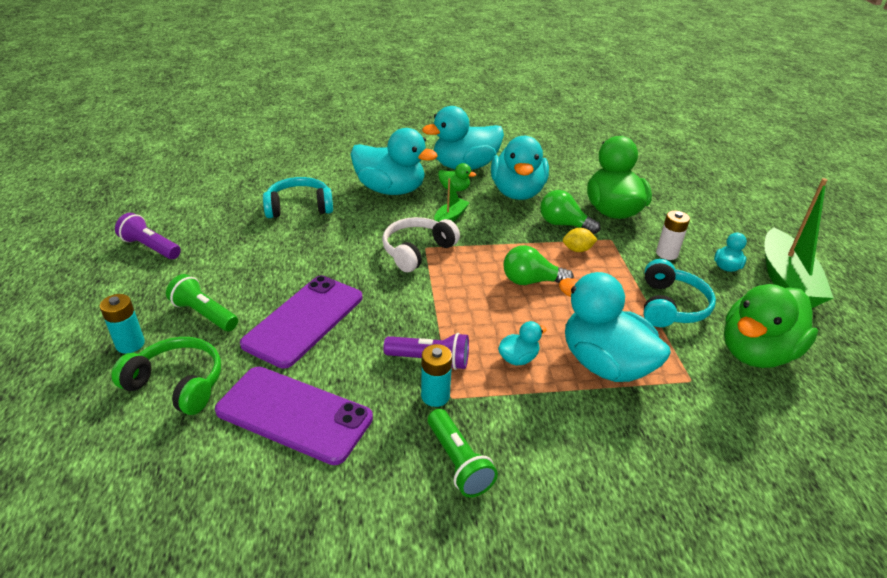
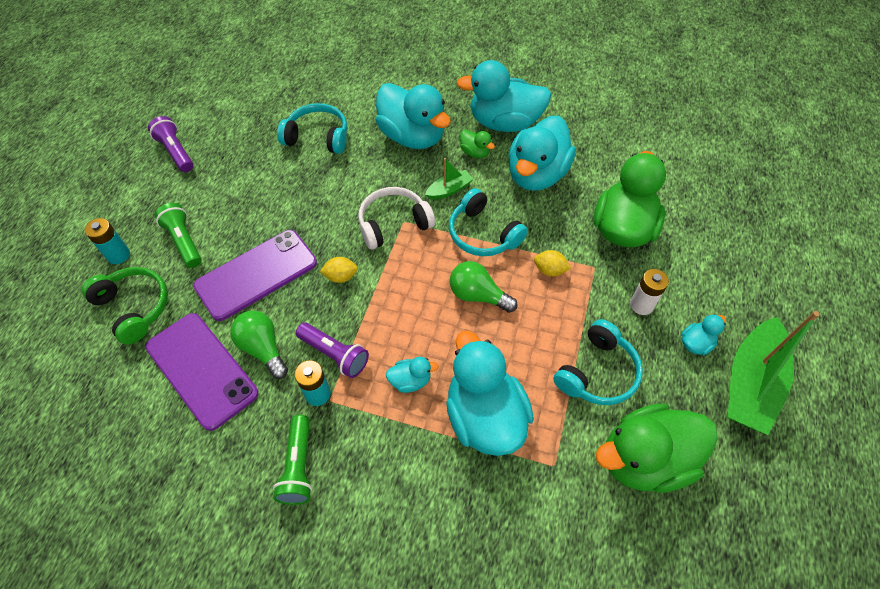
camera: 25 degrees right, 20 degrees up
(393, 300) = (341, 276): none -> yellow lemon
(502, 239) = (483, 234): none -> turquoise headphones
(563, 224) = (557, 232): green light bulb -> green light bulb (263, 348)

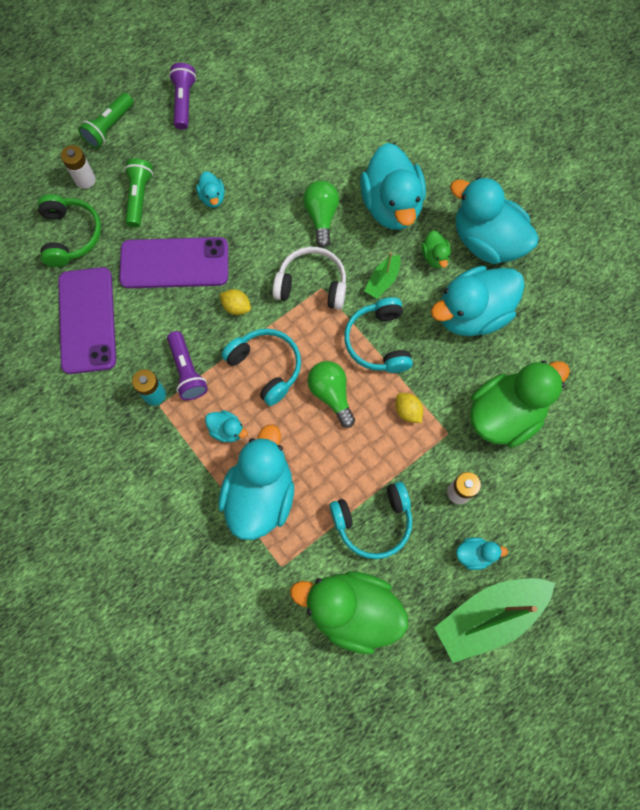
camera: 35 degrees right, 15 degrees up
(118, 255) = (85, 180): turquoise battery -> white battery
(254, 207) = (212, 197): none -> turquoise duck
(263, 348) = (139, 331): green light bulb -> green light bulb (321, 217)
(299, 466) = (106, 440): green flashlight -> green flashlight (109, 127)
(318, 137) = (309, 156): turquoise headphones -> turquoise headphones (266, 367)
(449, 190) = (382, 281): green boat -> green boat turned 120 degrees clockwise

